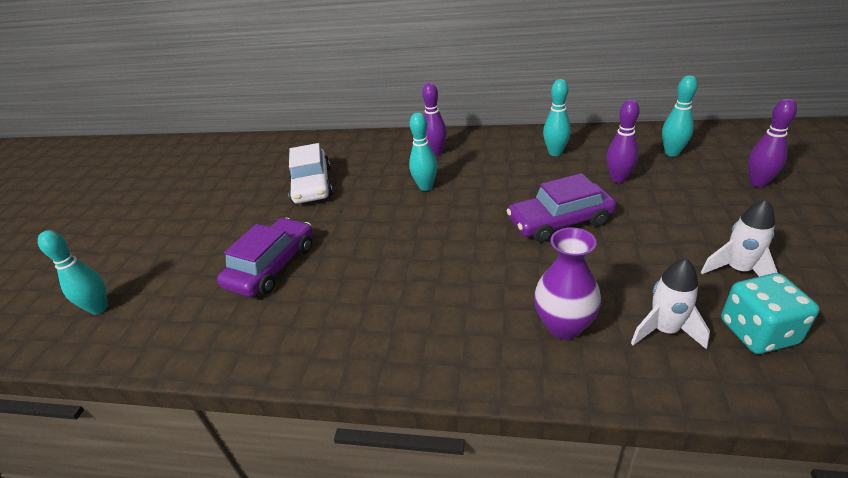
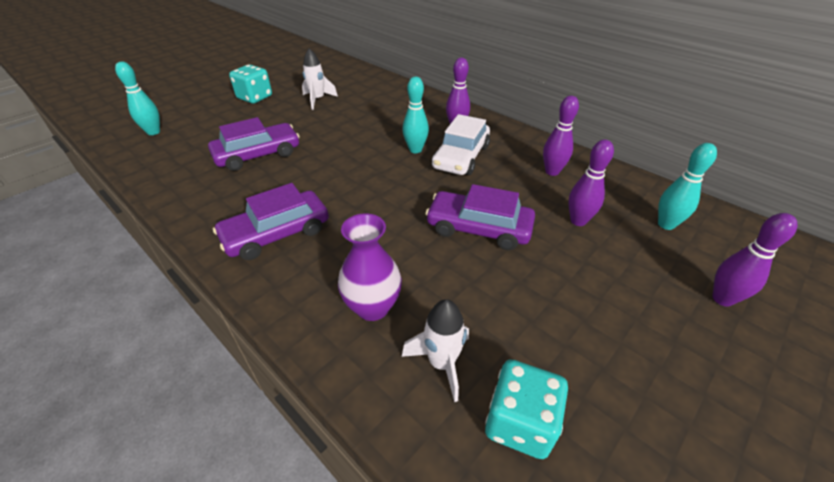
camera: 30 degrees right, 5 degrees up
(184, 215) = (255, 97): none -> turquoise dice
(312, 185) = (346, 112): white car -> white car (461, 157)
(398, 322) = (276, 233): none -> purple car
(555, 153) = (552, 172): turquoise bowling pin -> purple bowling pin
(738, 270) = (579, 361): white rocket -> white rocket (318, 100)

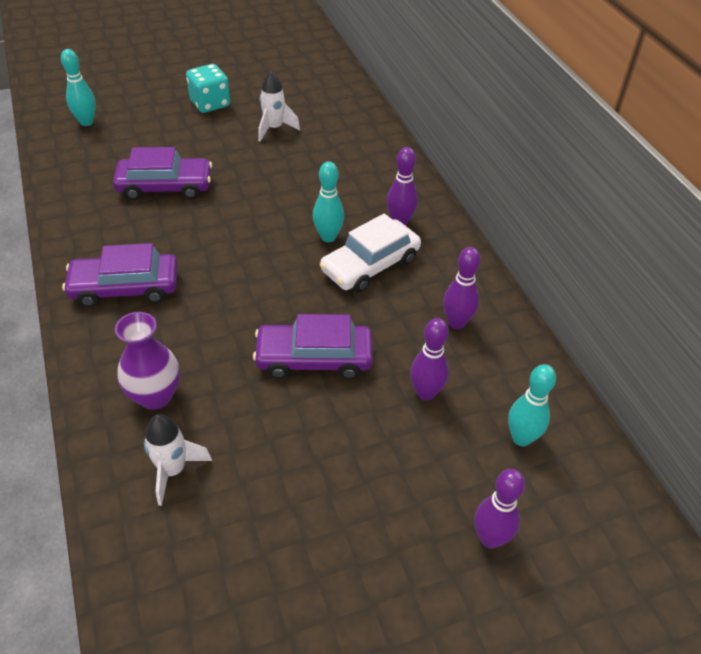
camera: 25 degrees right, 5 degrees up
(478, 228) = (314, 358): purple car -> purple car turned 45 degrees counterclockwise
(519, 422) = (194, 545): turquoise dice -> none

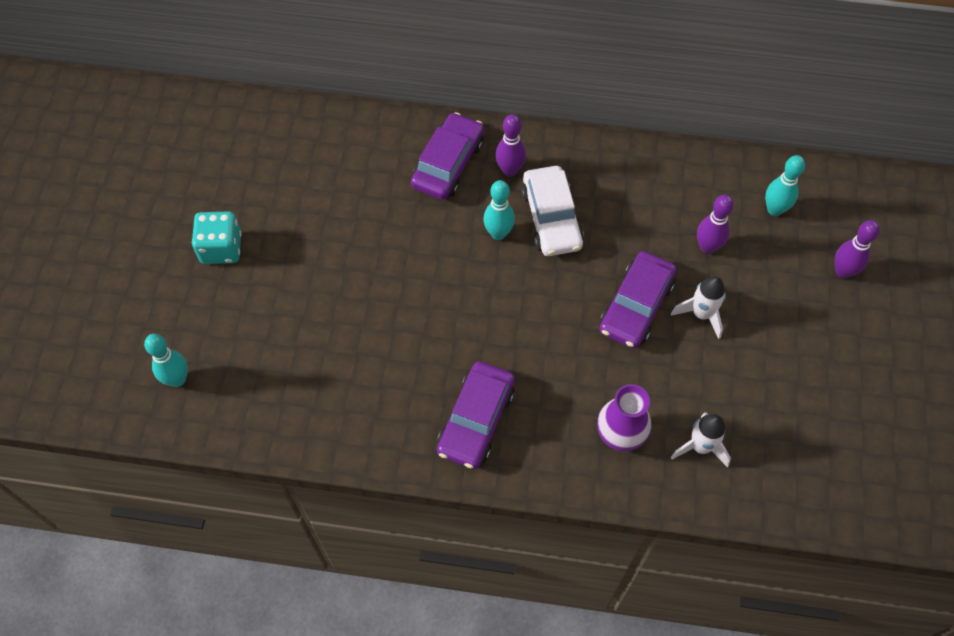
camera: 60 degrees left, 15 degrees up
(165, 186) = (344, 339): purple car -> purple car (448, 164)
(274, 128) = (306, 208): white rocket -> white rocket (701, 314)
(456, 323) = (648, 191): purple bowling pin -> none

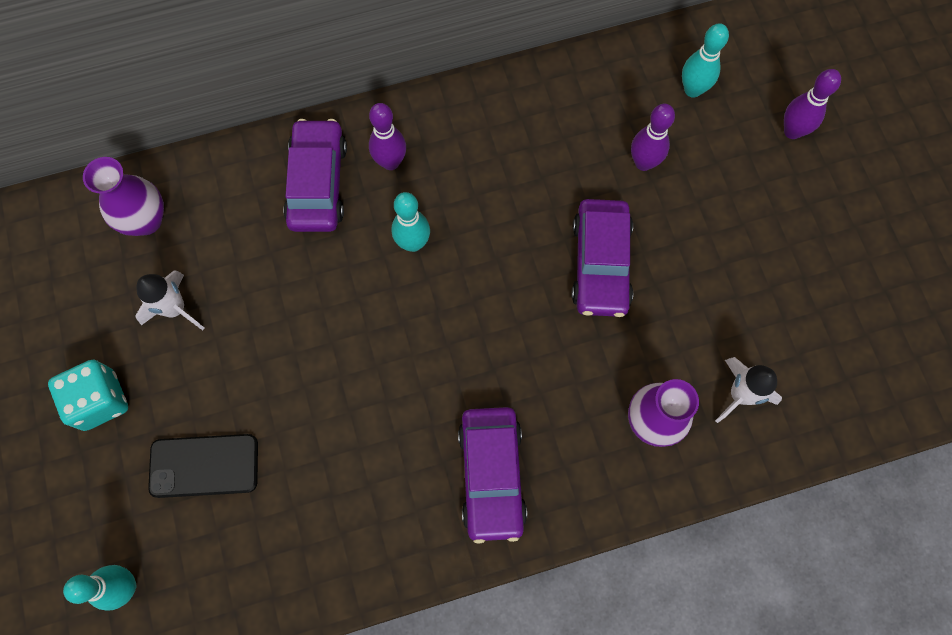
camera: 25 degrees left, 10 degrees up
(271, 322) = (204, 465): none -> black phone
(312, 141) = (146, 220): none -> purple vase
(551, 218) = (462, 200): white car -> none
(701, 314) = (672, 242): white rocket -> white rocket (175, 309)

